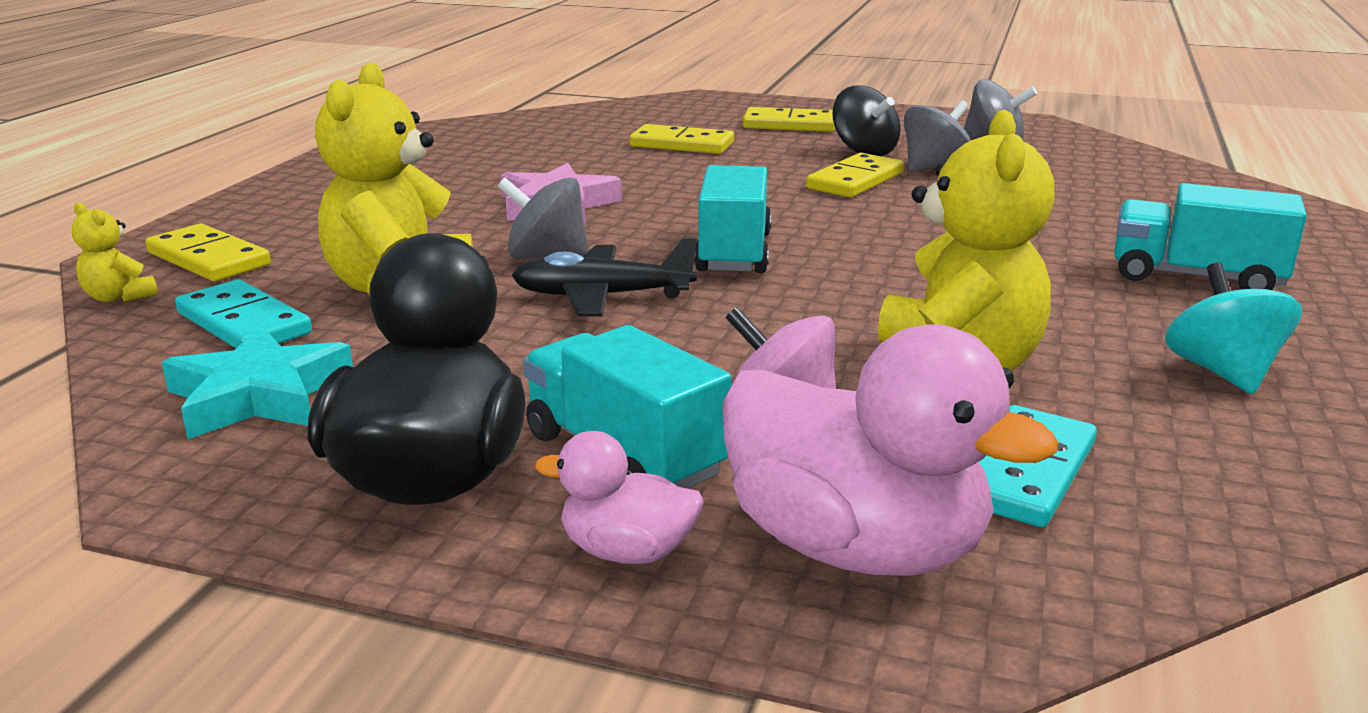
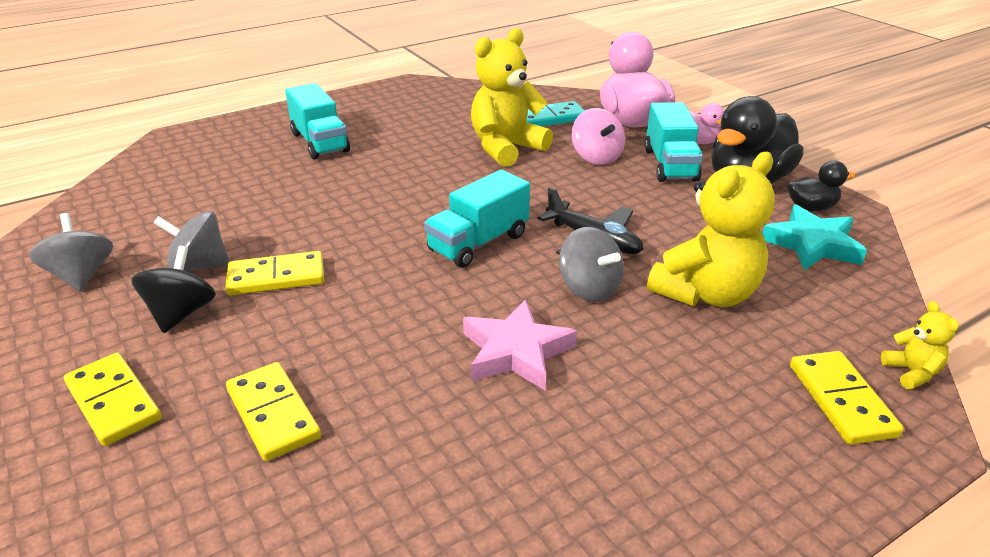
camera: 140 degrees left, 10 degrees up
(244, 323) = (816, 303): turquoise domino -> none
(271, 465) = (811, 207): none -> black duck
(1222, 372) = (422, 116): turquoise spinning top -> none

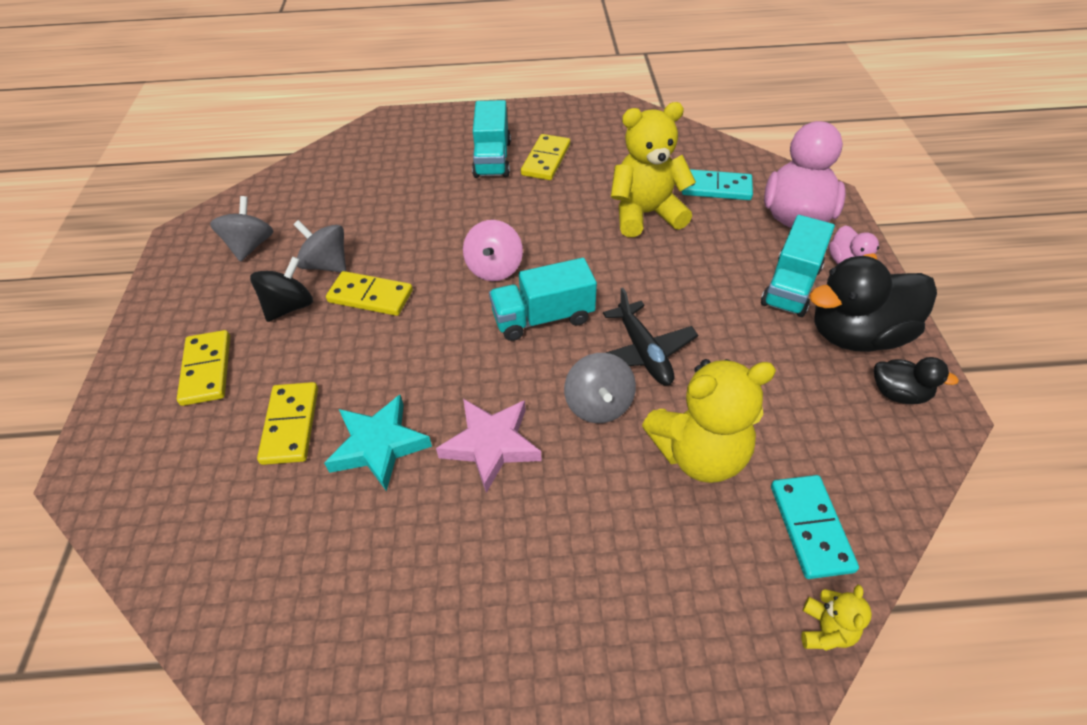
camera: 30 degrees right, 15 degrees up
(596, 157) = (723, 252): pink spinning top -> pink spinning top (494, 268)
(812, 244) = (858, 440): turquoise star -> turquoise star (378, 446)
(835, 311) = (810, 527): none -> turquoise domino
(841, 400) = (727, 625): yellow domino -> yellow domino (546, 160)

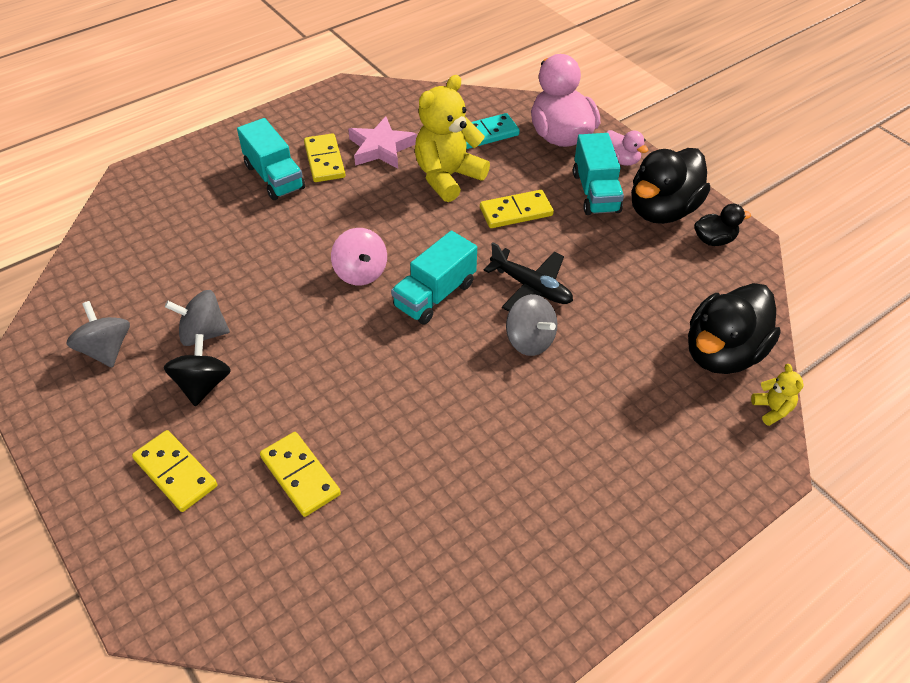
camera: 35 degrees left, 0 degrees up
(370, 296) = (271, 342): yellow domino -> yellow domino (516, 212)
(378, 446) = (389, 452): turquoise star -> none
(491, 445) = (476, 407): pink star -> pink star (381, 148)
(699, 454) = (623, 340): yellow teddy bear -> none
(810, 527) = (722, 353): turquoise domino -> black duck

